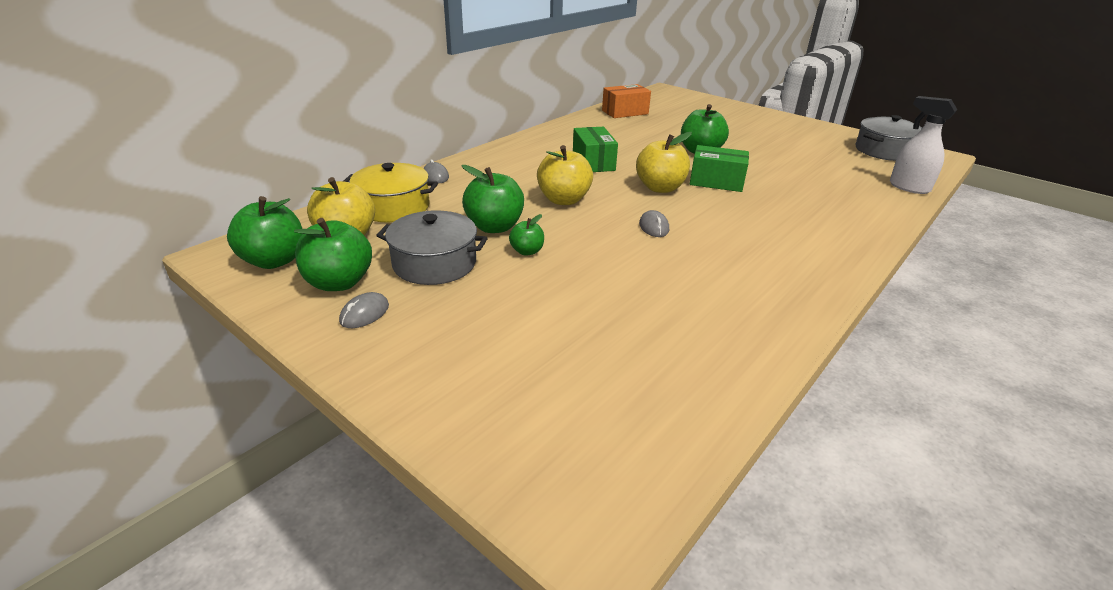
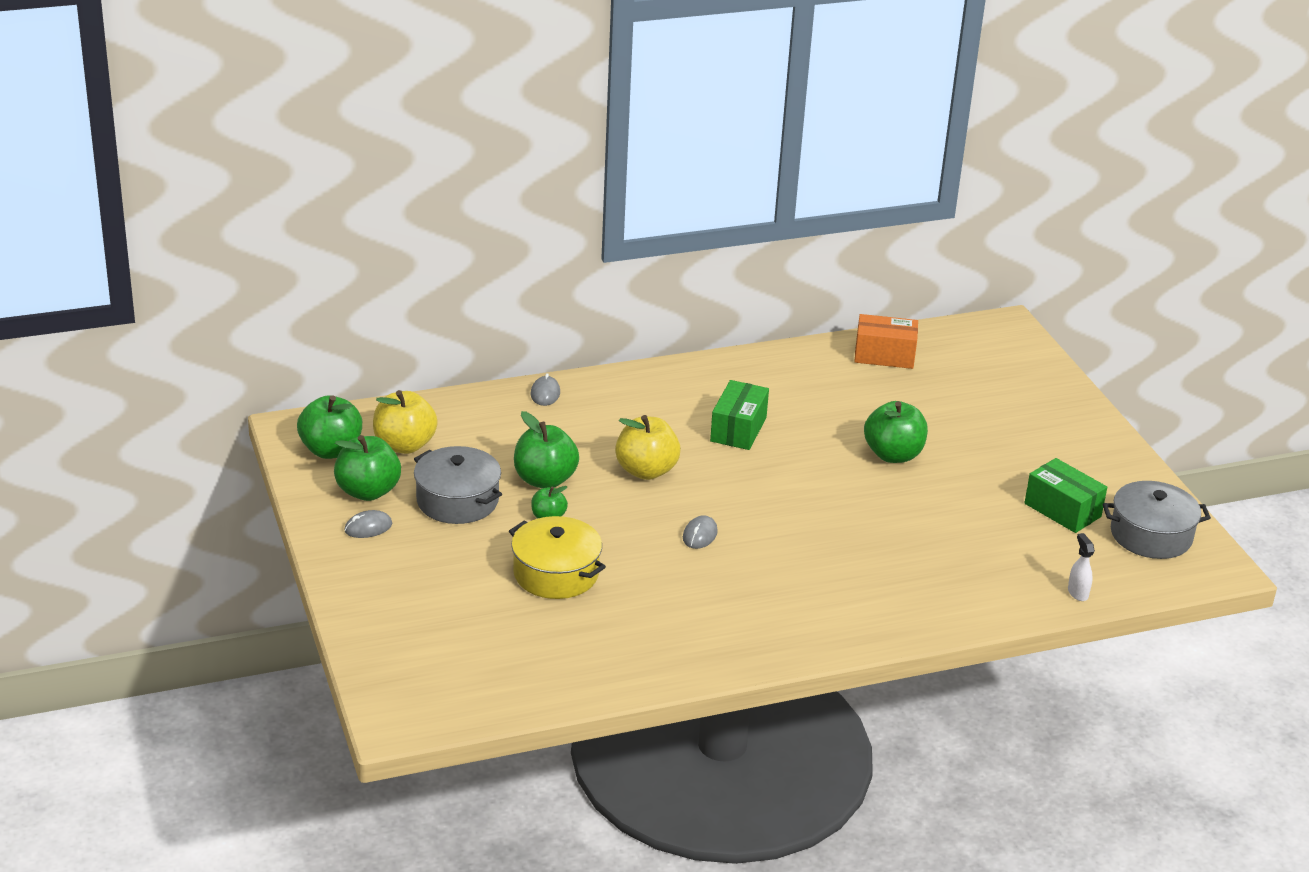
camera: 30 degrees right, 0 degrees up
(393, 207) = (471, 422): yellow pot -> yellow pot (556, 573)
(660, 188) = (770, 491): yellow apple -> none
(716, 182) = (847, 505): green box -> green box (1062, 510)
(908, 187) = (1077, 593): white spray bottle -> white spray bottle, size x0.55

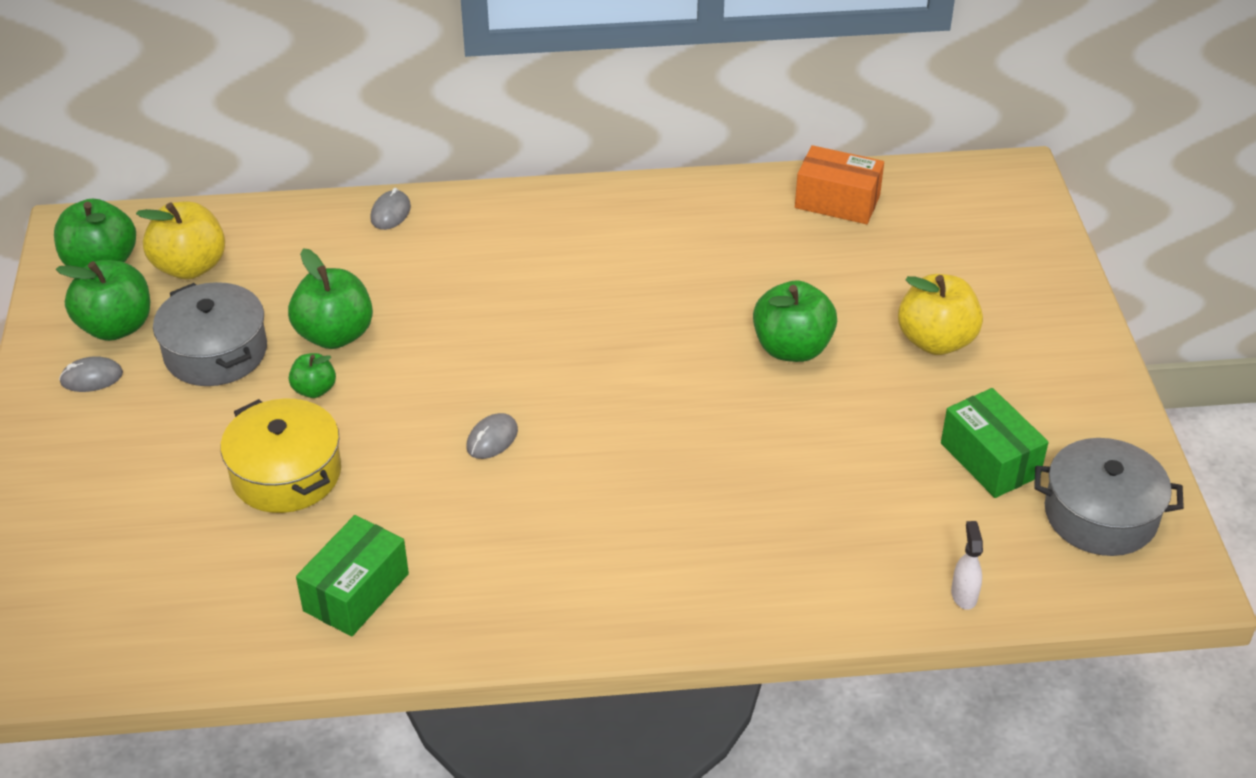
camera: 15 degrees right, 10 degrees up
(646, 471) = (465, 336): yellow apple -> yellow apple (936, 341)
(738, 429) = (606, 289): green box -> green box (356, 592)

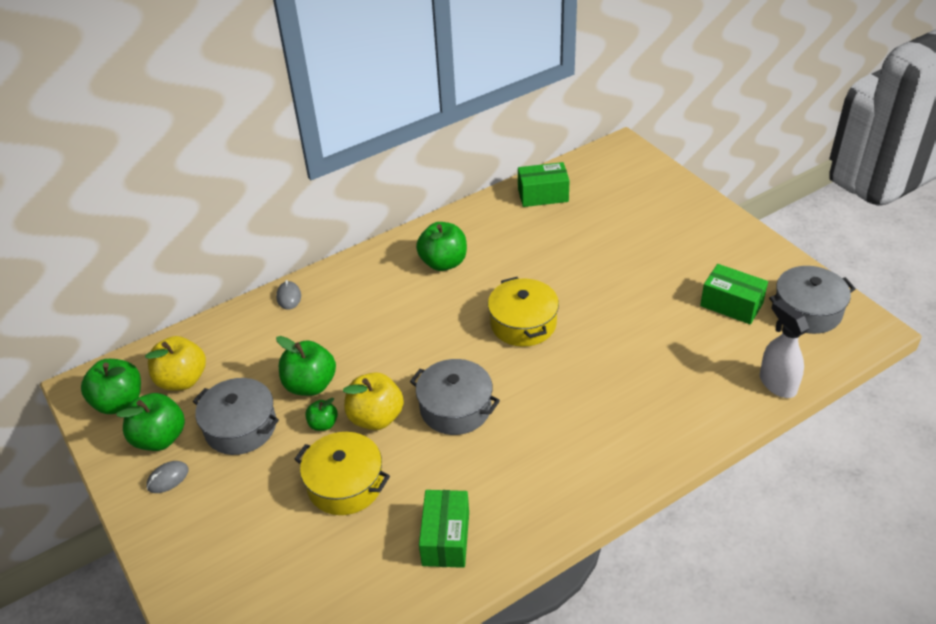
camera: 25 degrees left, 0 degrees up
(492, 439) = (455, 408): grey mouse -> grey pot
(667, 367) = (523, 323): none -> yellow pot
(792, 348) = (582, 285): green apple -> green apple (443, 263)
(837, 202) = (543, 195): orange box -> green box
(936, 341) = (654, 251): yellow apple -> yellow apple (376, 417)
(964, 595) = (777, 384): white spray bottle -> white spray bottle, size x1.82

